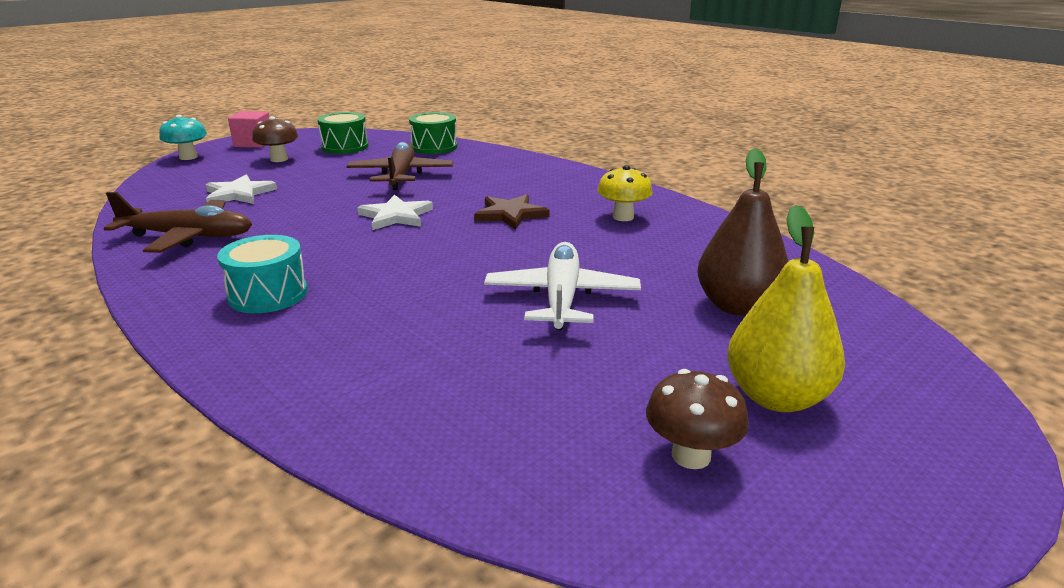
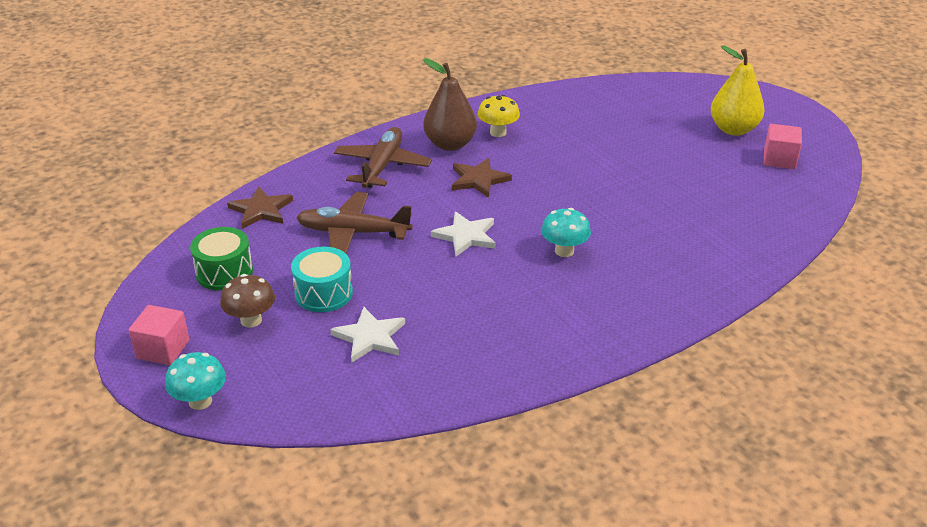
camera: 80 degrees left, 10 degrees up
(188, 237) = (486, 354): brown plane -> brown plane (382, 166)
(268, 294) = (611, 294): turquoise drum -> turquoise drum (323, 293)
(364, 264) = (564, 251): none -> turquoise mushroom
(434, 147) = (261, 210): green drum -> brown star
(561, 297) = (627, 173): white plane -> none
(691, 455) = (779, 159): brown mushroom -> pink cube
(737, 306) = (643, 119): brown pear -> brown pear (450, 144)

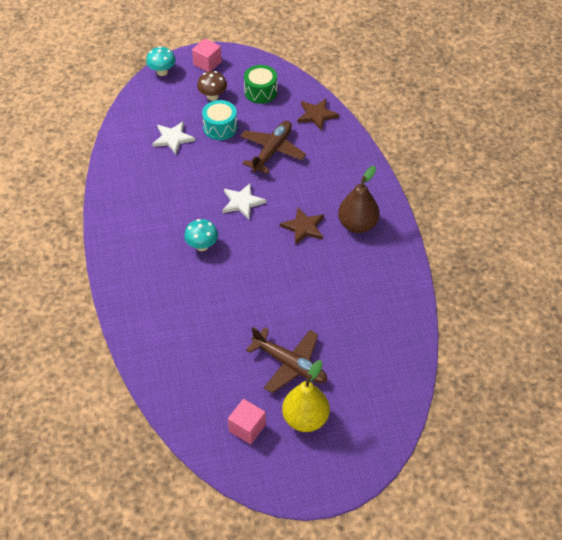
camera: 110 degrees right, 15 degrees up
(382, 166) = (343, 181): brown plane -> brown plane (290, 364)
(498, 132) = (363, 257): yellow mushroom -> none

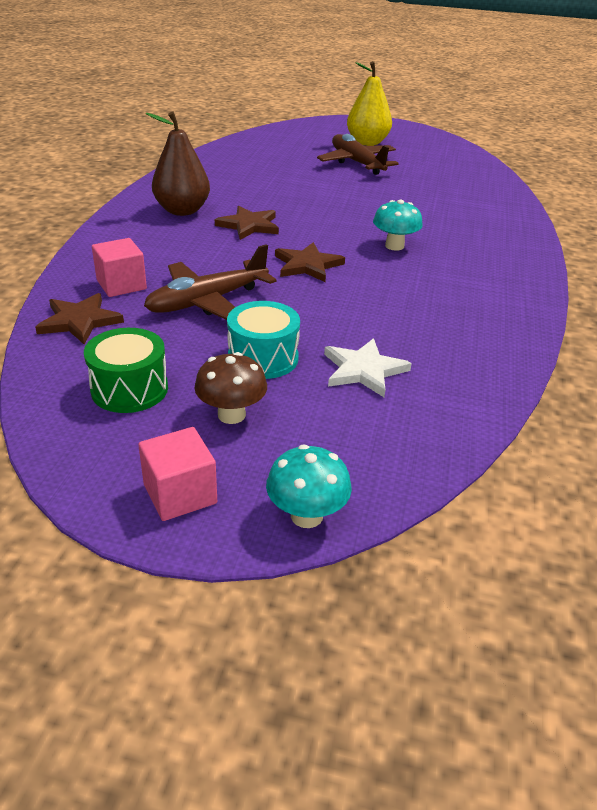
camera: 155 degrees left, 15 degrees down
(242, 202) = (307, 265): white star -> brown star
(247, 428) = (422, 150): pink cube -> pink cube (121, 285)

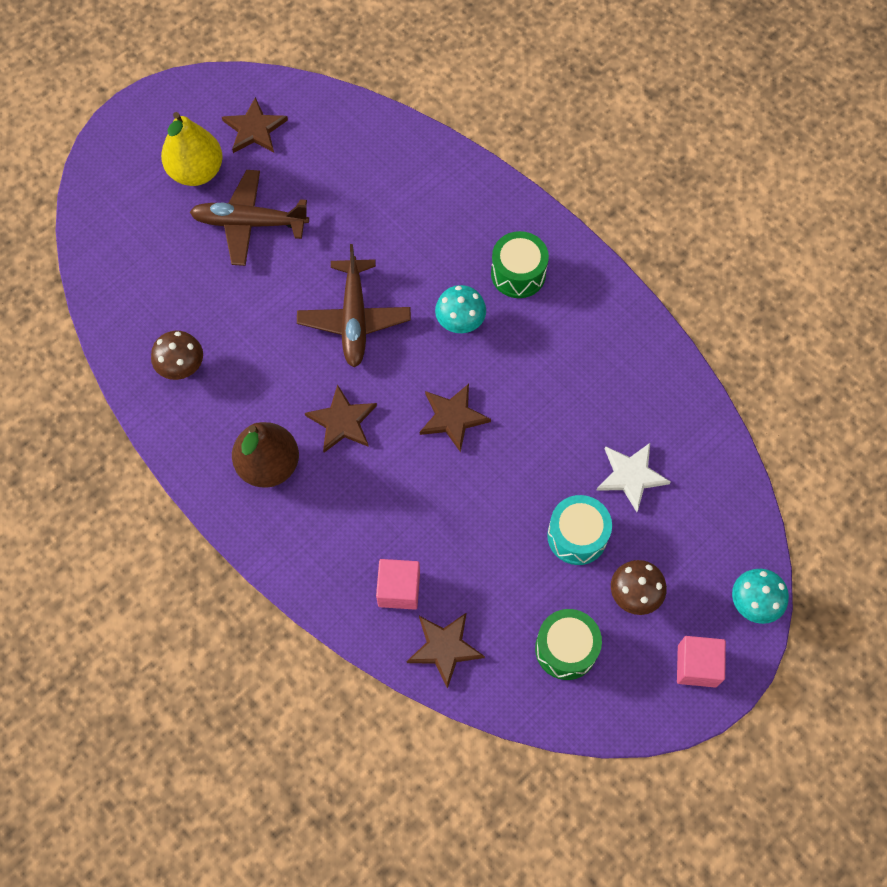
camera: 55 degrees left, 30 degrees up
(207, 301) = (469, 533): brown plane -> brown plane (354, 319)
(225, 169) = (182, 367): none -> brown mushroom
(423, 149) = (254, 129): none -> brown star
(473, 257) = (518, 273): none -> green drum

